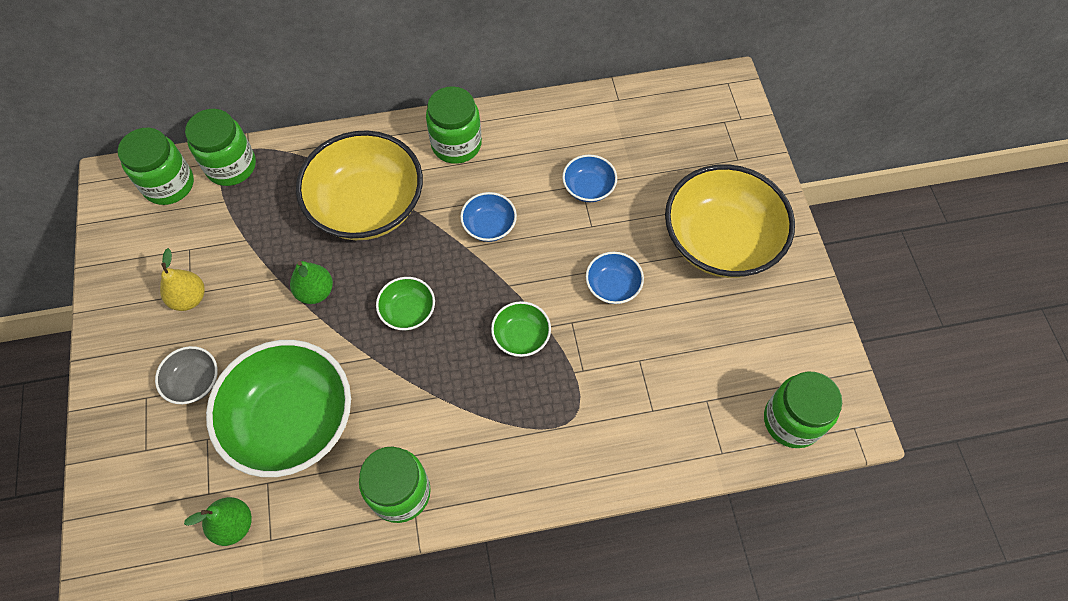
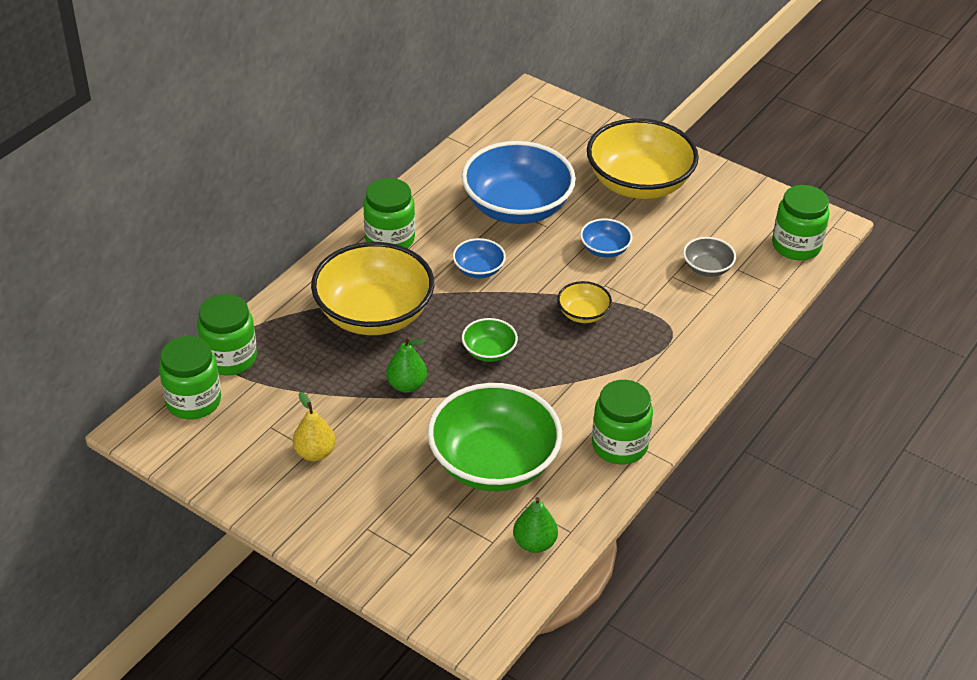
camera: 45 degrees left, 20 degrees down
(194, 382) = (391, 494): grey bowl -> grey bowl (707, 268)
(521, 336) = (583, 313): green bowl -> yellow bowl
(588, 188) = (517, 207): blue bowl -> blue bowl, size x2.22

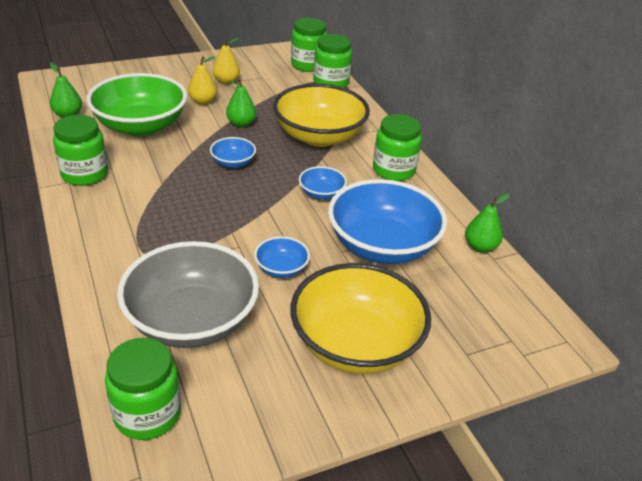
camera: 120 degrees right, 5 degrees down
(387, 445) = (203, 101): none -> yellow pear
(461, 156) = (480, 247): none -> green pear
(489, 351) = (233, 163): green bowl -> blue bowl
(583, 313) = (220, 219): yellow bowl -> none
(707, 268) = (191, 320): grey bowl -> grey bowl, size x2.22

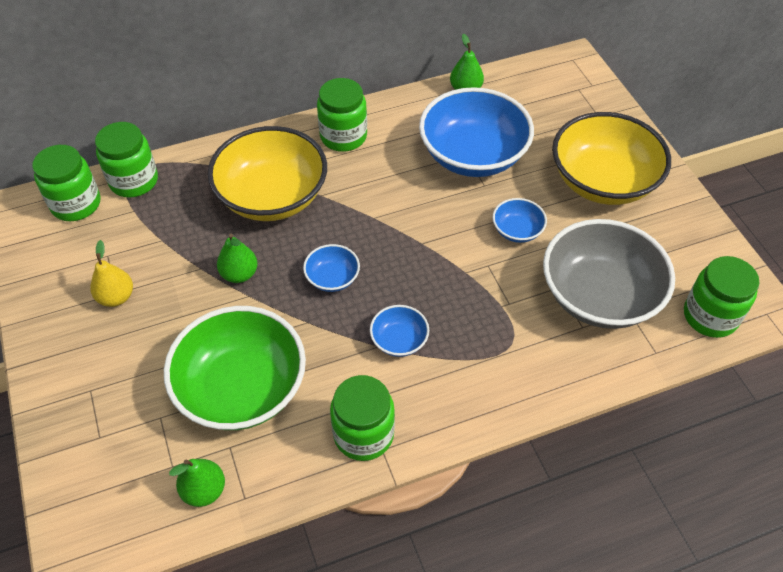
camera: 85 degrees left, 15 degrees up
(203, 101) = (175, 321): yellow pear -> none
(321, 193) = (390, 197): blue bowl -> blue bowl (399, 340)

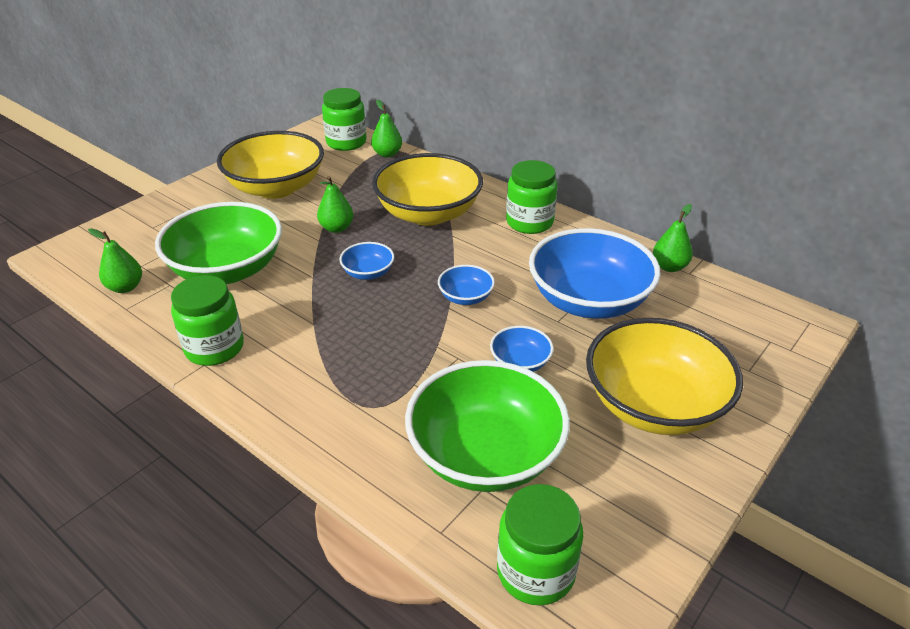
camera: 60 degrees right, 15 degrees down
(116, 297) = (276, 188): yellow pear -> yellow bowl
(134, 181) = (387, 154): green jar -> green pear
(399, 340) = (327, 333): blue bowl -> blue bowl (465, 297)
(599, 295) = (485, 454): grey bowl -> green bowl

